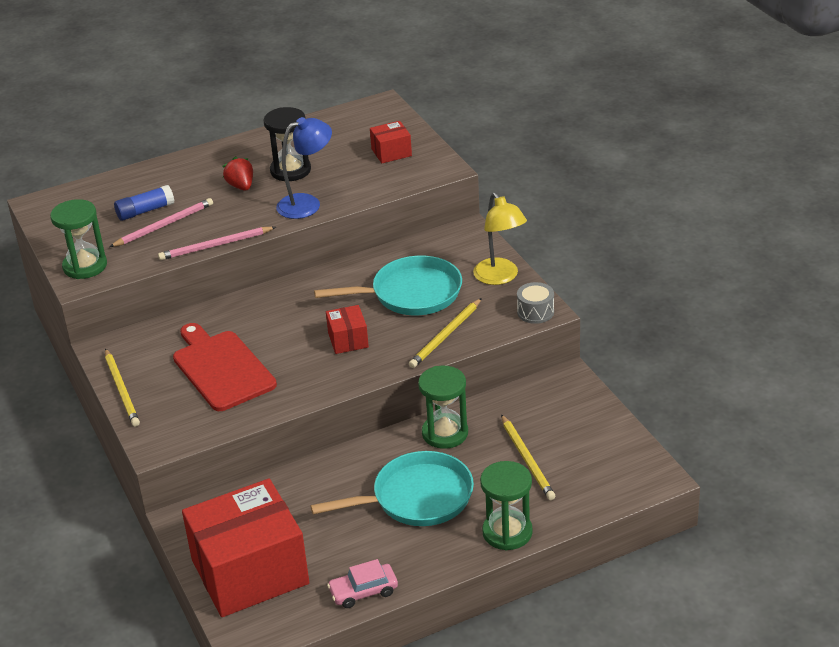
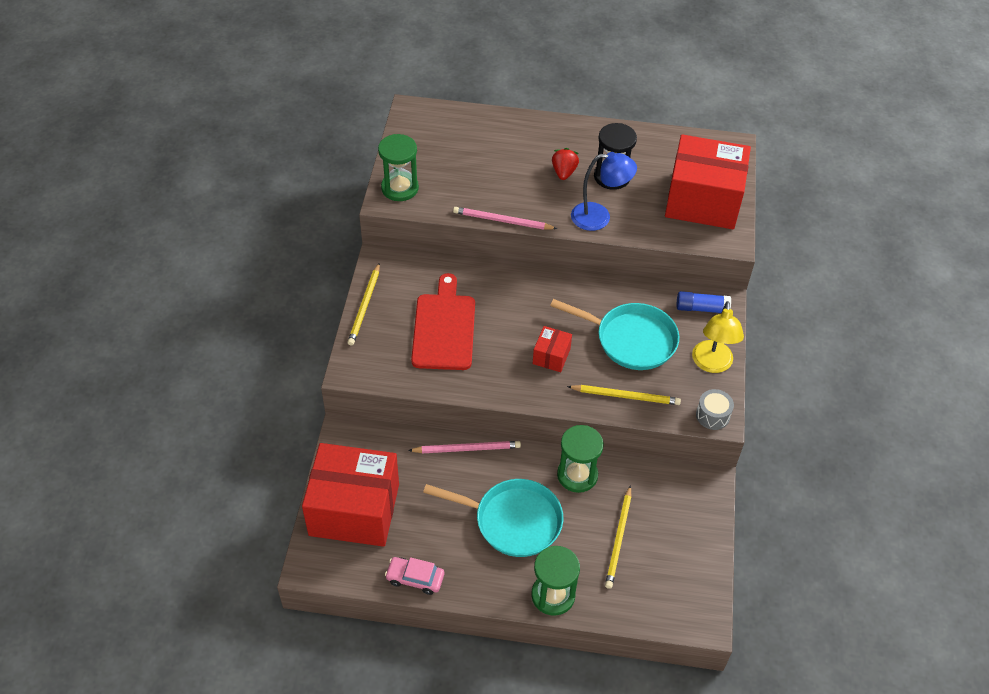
camera: 30 degrees right, 15 degrees up
(145, 211) = (478, 158): blue glue stick -> blue glue stick (701, 308)
(164, 225) = (481, 180): pink pencil -> pink pencil (467, 449)
(391, 152) = (703, 201): red box -> red box, size x2.30
(445, 335) = (626, 396): yellow pencil -> yellow pencil turned 150 degrees counterclockwise

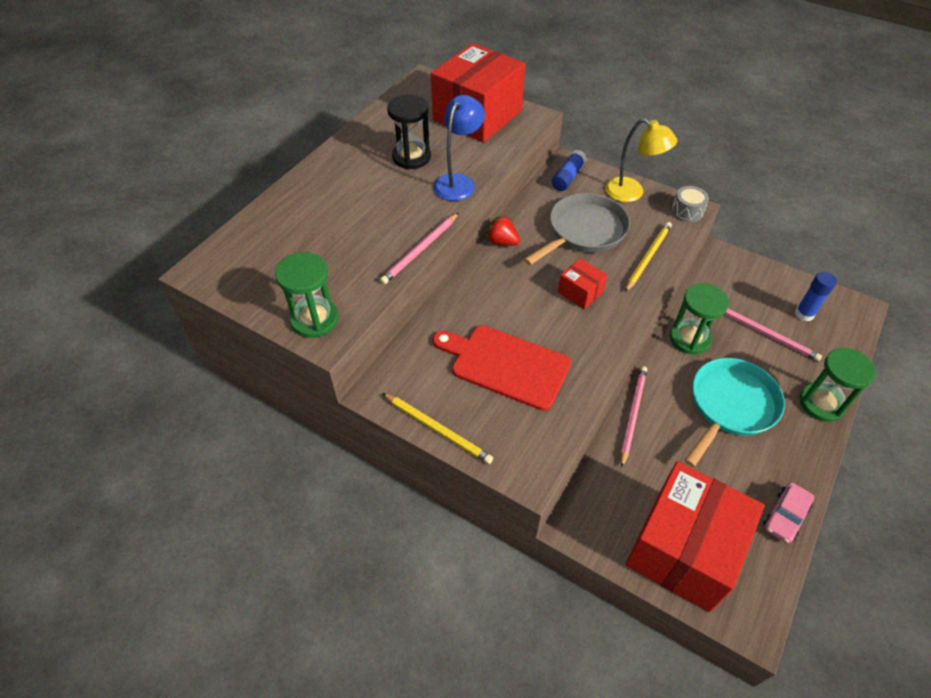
camera: 65 degrees left, 0 degrees up
(564, 172) = (383, 185): red strawberry -> red strawberry (502, 242)
(618, 539) = (767, 334): yellow pencil -> pink pencil
(631, 340) = (583, 231): turquoise pan -> grey pan
(666, 569) = (804, 314): none -> blue glue stick

